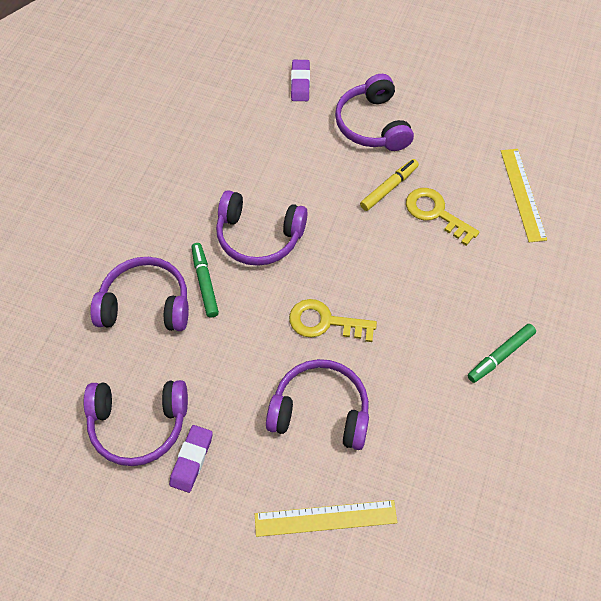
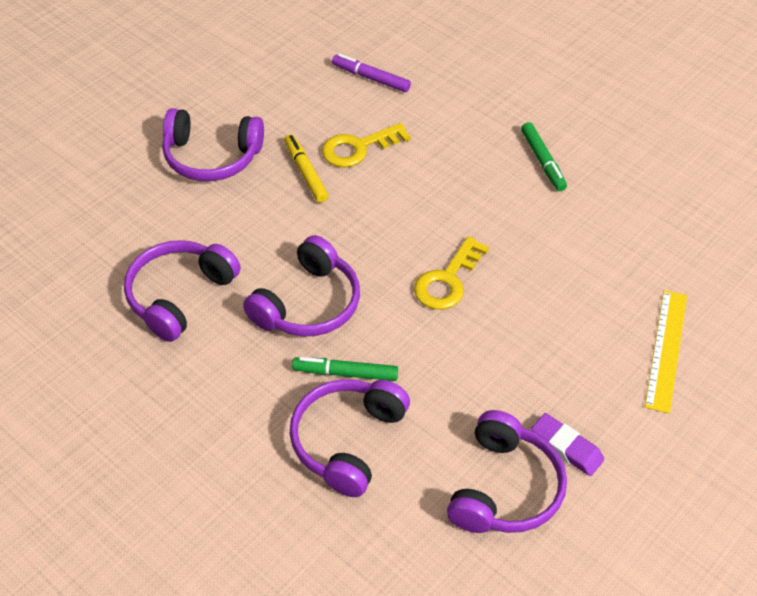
camera: 70 degrees left, 10 degrees down
(300, 83) = (107, 198): purple eraser -> none
(320, 411) = (550, 317): purple headphones -> purple headphones (179, 296)
(522, 194) = (371, 78): yellow ruler -> purple marker

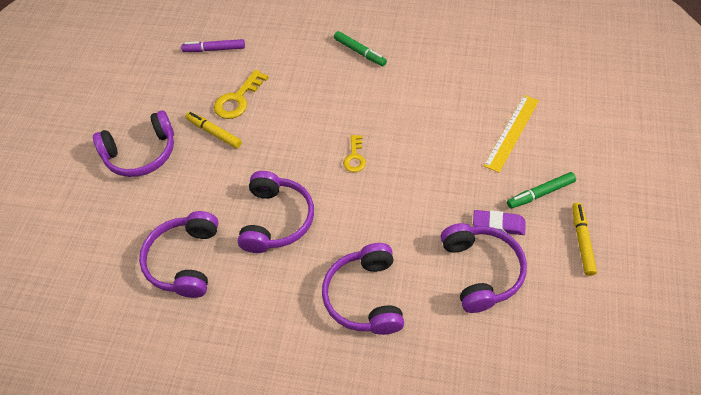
camera: 25 degrees left, 5 degrees up
(345, 373) = (333, 253): green marker -> green marker (540, 193)
(447, 280) = (355, 157): yellow key -> yellow key, size x0.63
(659, 523) = (582, 241): none -> yellow marker
(666, 350) = (512, 132): yellow ruler -> yellow ruler turned 45 degrees clockwise

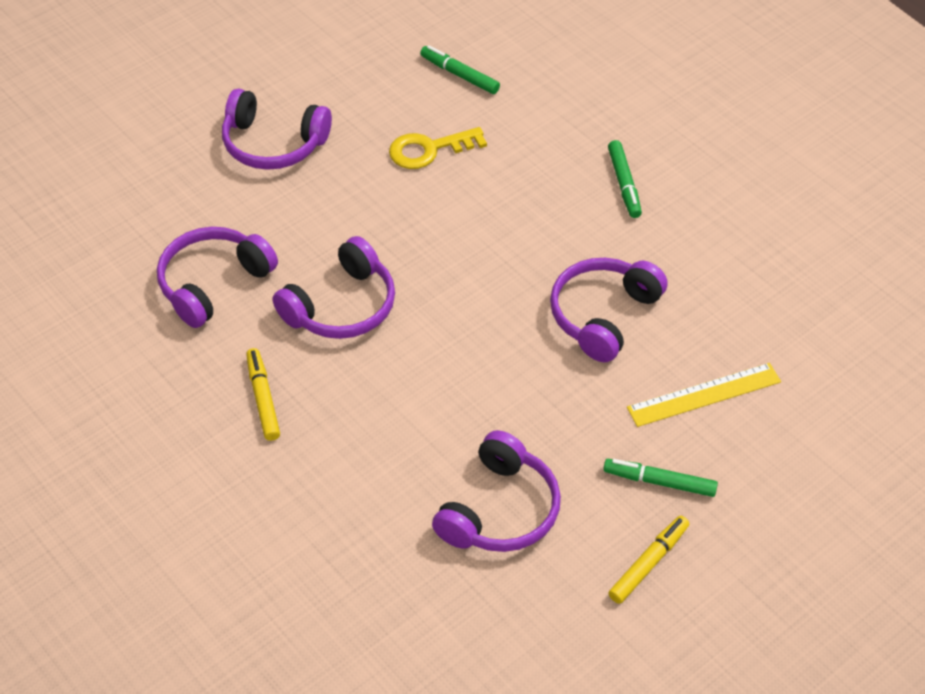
camera: 35 degrees right, 5 degrees down
(214, 49) = (459, 75): purple marker -> green marker
(214, 133) = (368, 170): yellow marker -> yellow marker (263, 399)
(355, 157) = (491, 298): yellow key -> none
(365, 297) = (352, 446): purple headphones -> purple headphones (603, 315)
(498, 224) = (573, 479): purple eraser -> none

